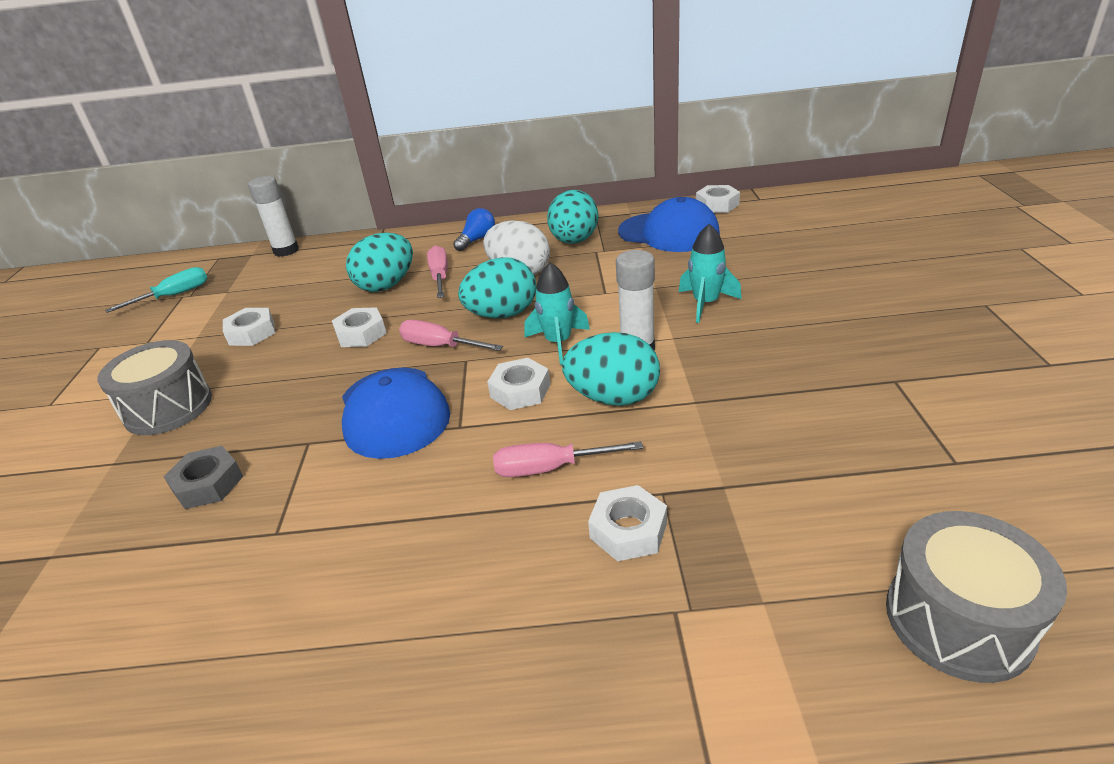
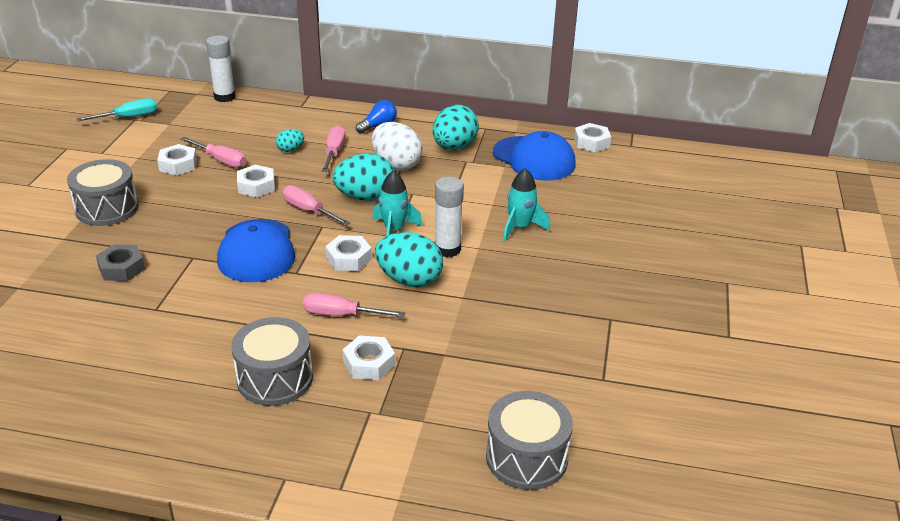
camera: 10 degrees right, 0 degrees up
(306, 316) = (221, 160): none -> pink screwdriver
(386, 285) = (290, 149): turquoise egg -> turquoise egg, size x0.51
(501, 597) = (275, 378): none -> grey drum

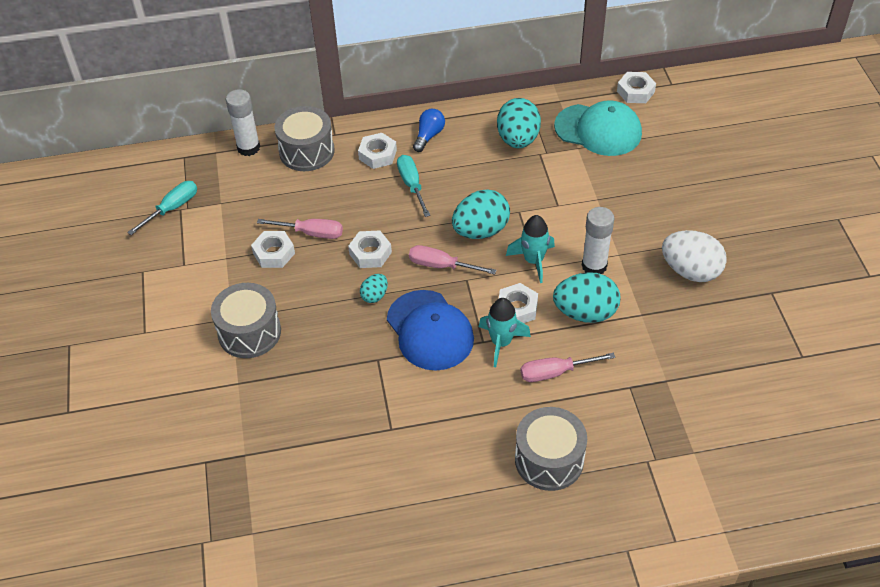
camera: 20 degrees left, 15 degrees up
(121, 268) = (323, 396): grey nut -> none
(290, 149) = (368, 196): turquoise egg -> turquoise egg (374, 296)
(334, 152) = (411, 185): pink screwdriver -> turquoise screwdriver
(369, 363) = (613, 414): white nut -> white nut (377, 155)
(396, 165) = (480, 181): white egg -> white egg (690, 271)
(520, 227) = (638, 218): turquoise rocket -> turquoise rocket (501, 343)
(526, 457) = (792, 454): grey drum -> grey drum (307, 151)
(534, 159) = (598, 130): blue cap -> turquoise cap

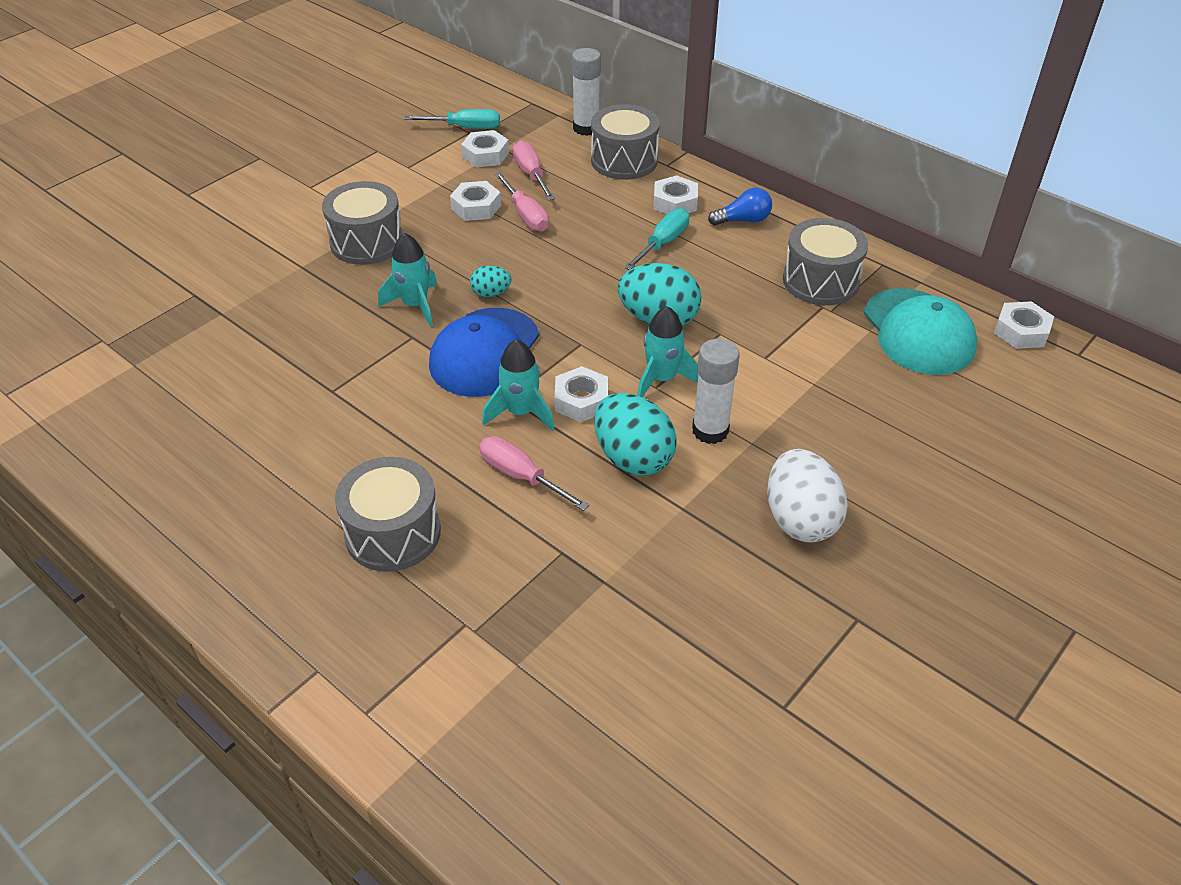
camera: 50 degrees right, 5 degrees down
(347, 341) = (415, 305): none -> turquoise rocket
(370, 253) = (542, 263): white nut -> white nut (485, 155)
(440, 265) = (579, 316): pink screwdriver -> pink screwdriver (531, 174)
(518, 140) = (820, 281): turquoise egg -> grey drum

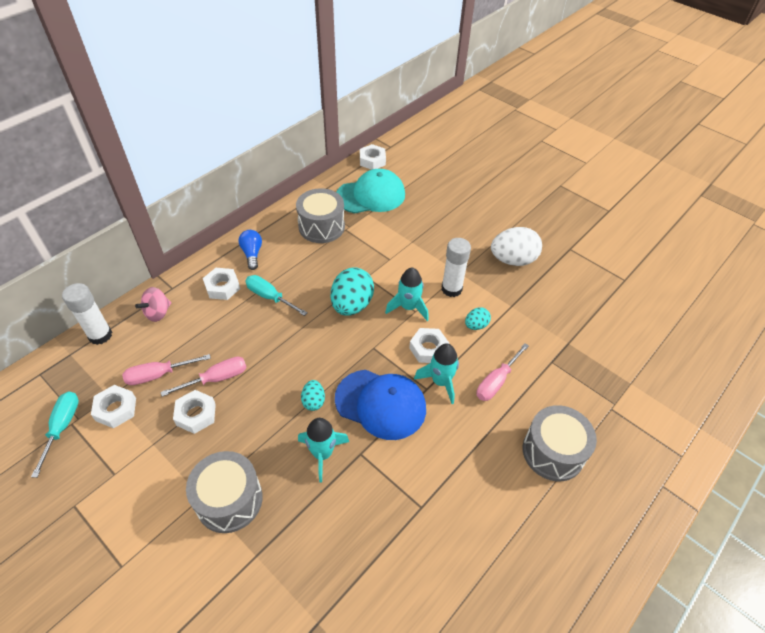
camera: 90 degrees left, 5 degrees up
(624, 160) = (158, 313): grey drum -> pink spinning top
(633, 458) = (476, 325): turquoise egg -> turquoise egg, size x0.51

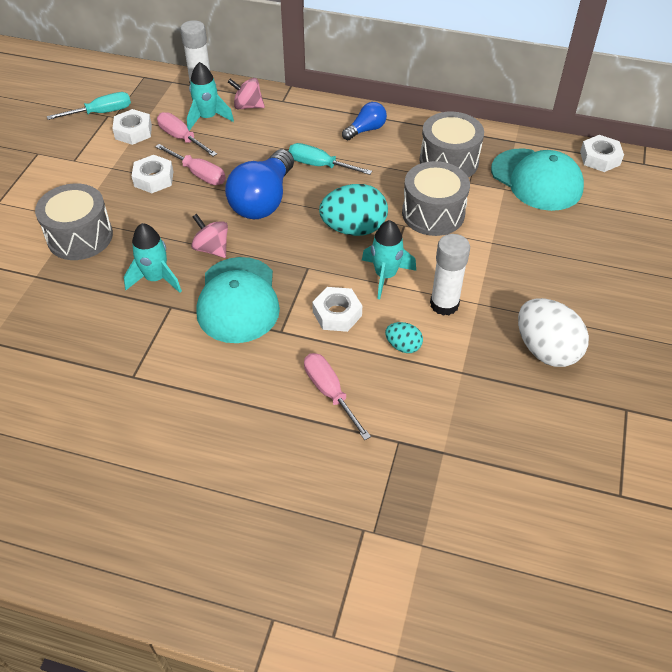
camera: 65 degrees right, 0 degrees up
(222, 287) = (307, 130): white nut -> none
(269, 297) = (319, 165): turquoise screwdriver -> turquoise screwdriver turned 75 degrees counterclockwise
(282, 346) = (263, 200): none -> blue light bulb
(313, 401) = (212, 248): turquoise egg -> pink spinning top
(380, 404) = (238, 300): blue cap -> turquoise cap
(440, 382) = (297, 340): turquoise rocket -> turquoise rocket (207, 118)
(496, 382) = (329, 392): pink screwdriver -> pink screwdriver turned 45 degrees clockwise
(553, 452) = (260, 478): grey drum -> grey drum (433, 213)

